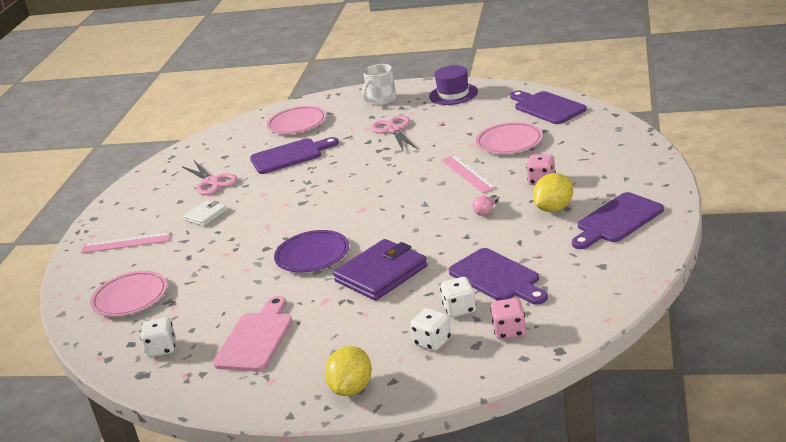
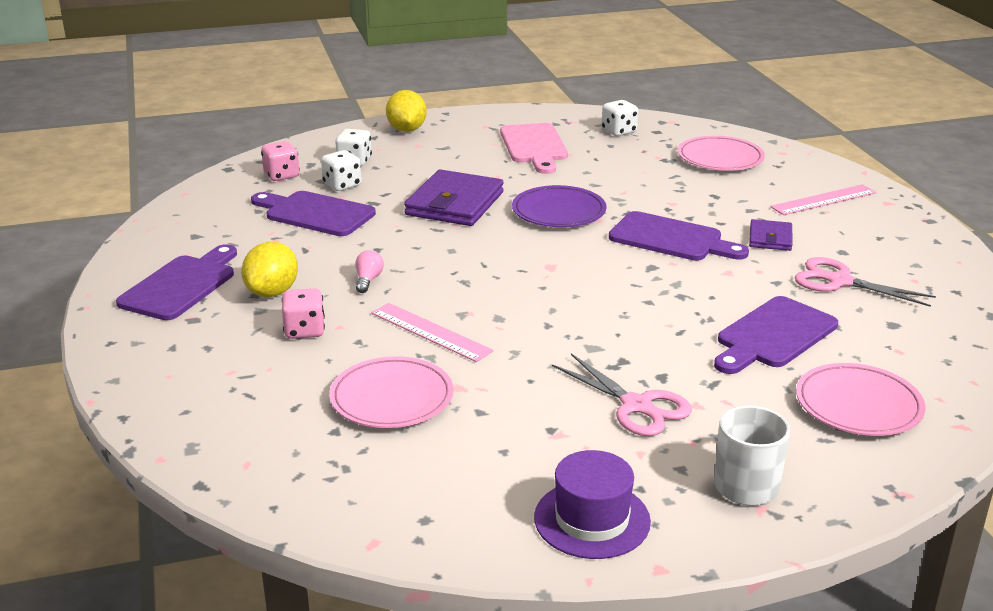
camera: 150 degrees right, 0 degrees up
(205, 215) = (770, 238): white wallet -> purple wallet
(547, 107) = (352, 493): purple cutting board -> purple cutting board (671, 239)

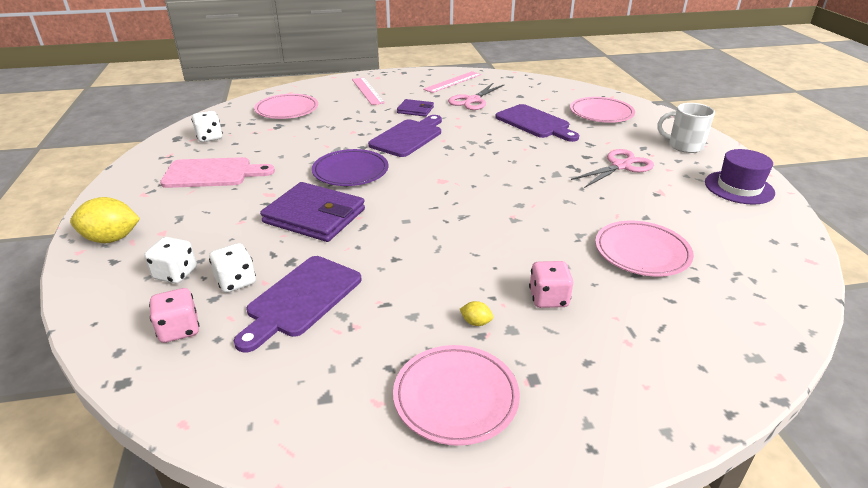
camera: 85 degrees left, 5 degrees up
(181, 285) = (455, 397): purple cutting board -> pink plate
(272, 292) = (476, 322): yellow lemon -> yellow lemon, size x0.45
(368, 280) = (456, 263): pink light bulb -> none
(430, 332) = (543, 233): pink ruler -> pink ruler (452, 82)

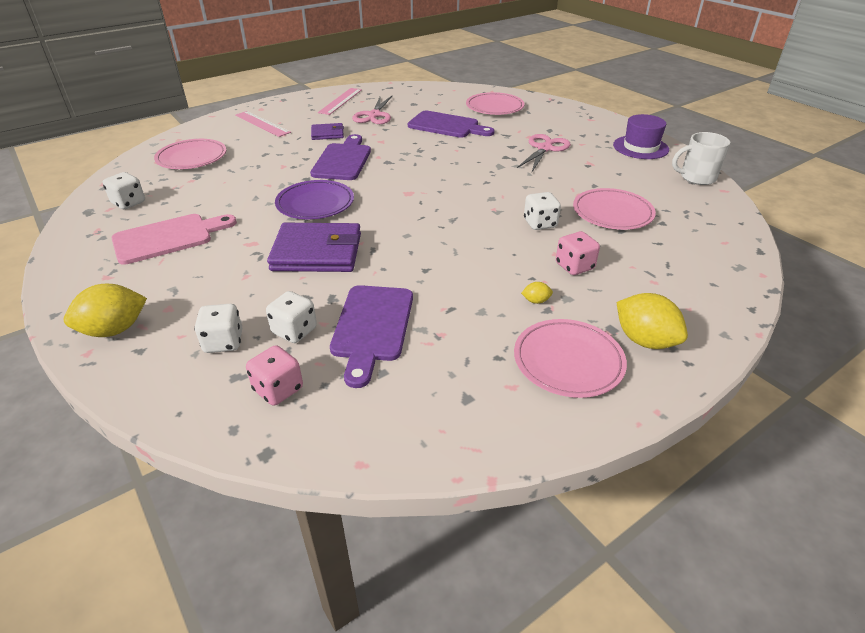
camera: 25 degrees left, 5 degrees up
(549, 243) = (540, 223): none -> white dice
(560, 404) = (644, 340): none -> yellow lemon
(684, 146) = (578, 122): white mug -> white mug (696, 178)

